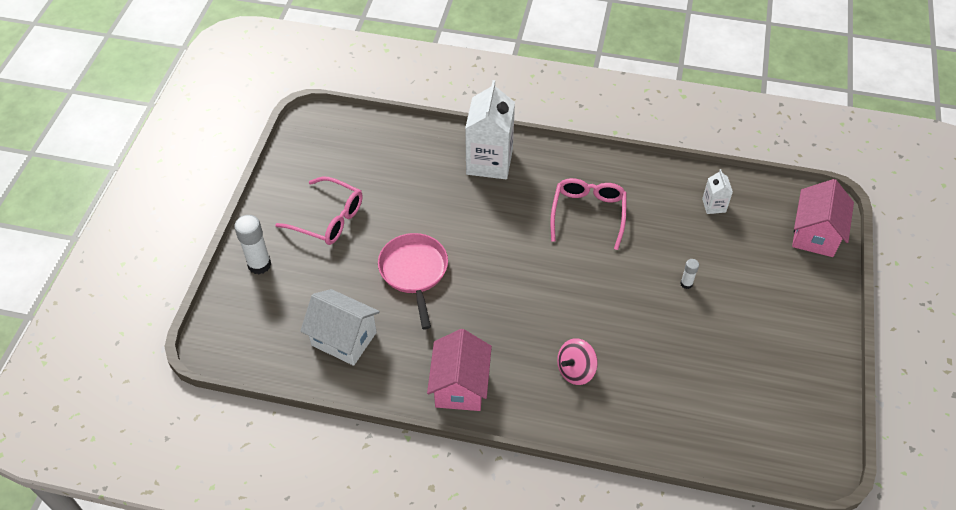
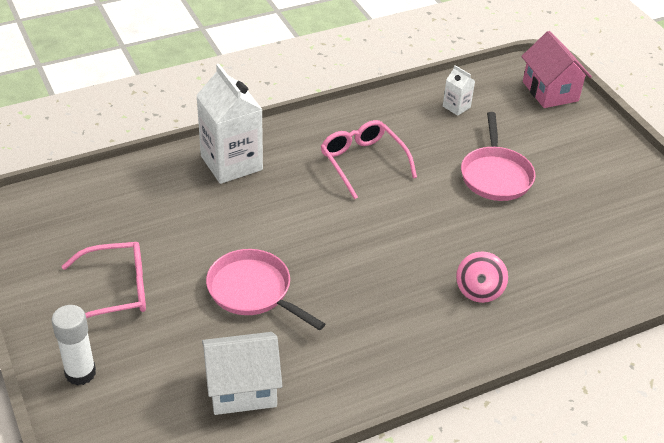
camera: 40 degrees left, 10 degrees down
(460, 386) = (395, 363): pink house -> none
(686, 284) = (495, 175): white glue stick -> pink pan

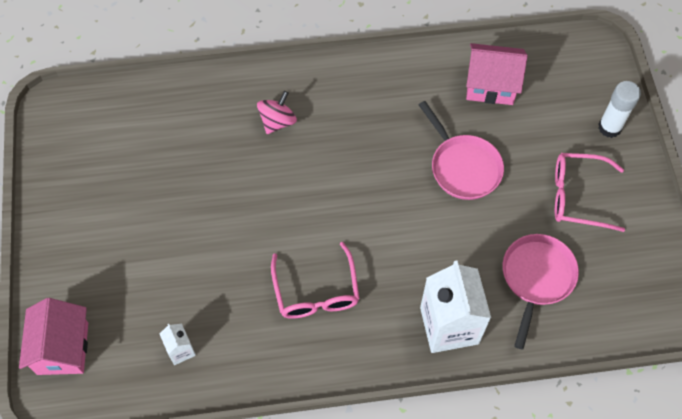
camera: 160 degrees left, 20 degrees up
(242, 389) = (490, 85): white house -> pink house
(495, 175) = (194, 240): pink pan -> pink pan (536, 278)

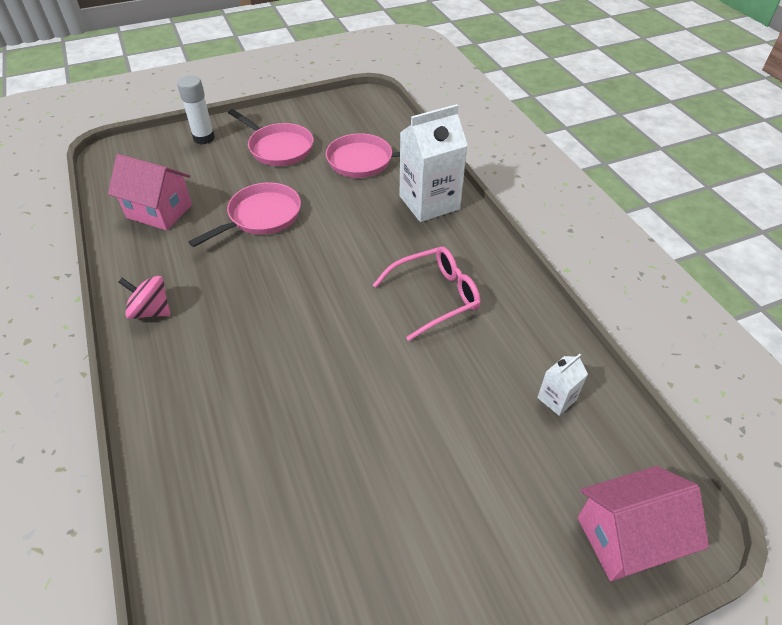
camera: 105 degrees left, 15 degrees down
(277, 121) = (222, 381): pink spinning top -> pink spinning top (151, 311)
(490, 85) = (159, 211): pink house -> pink house turned 60 degrees counterclockwise
(578, 196) = (278, 148): pink glasses -> pink pan

